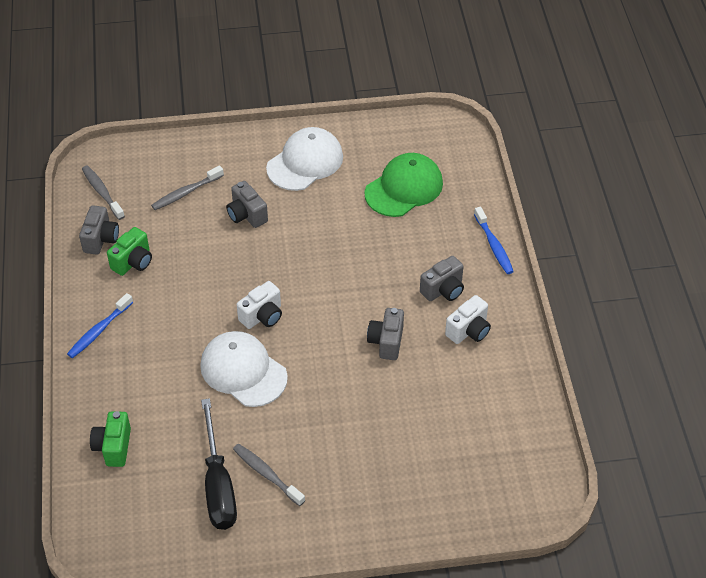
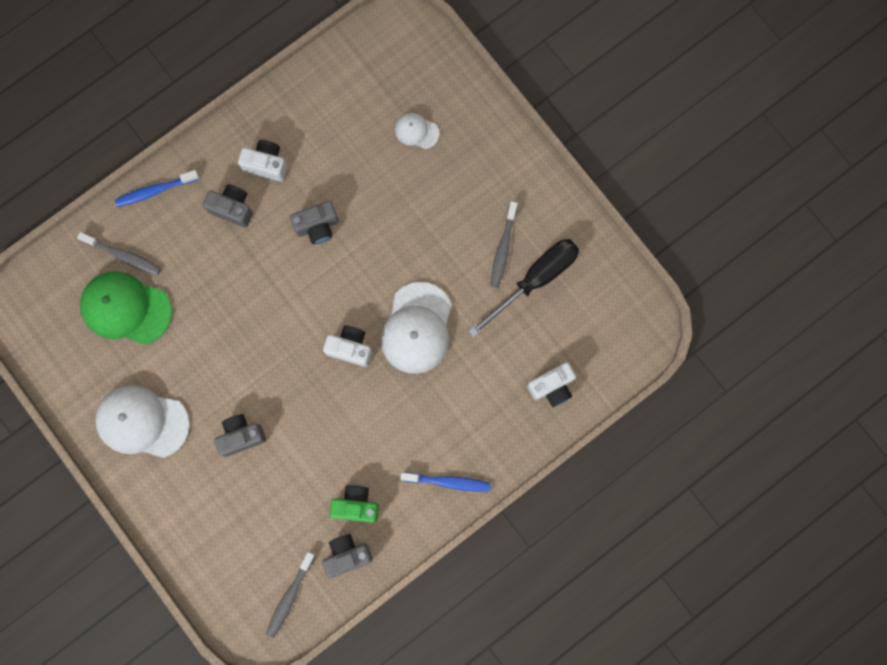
camera: 120 degrees left, 30 degrees up
(113, 447) = (552, 387): green camera -> white camera
(186, 193) = (245, 513): grey toothbrush -> grey toothbrush (123, 256)
(246, 215) = (241, 436): grey camera -> grey camera turned 135 degrees counterclockwise
(428, 460) = (416, 131): none -> white cap
(494, 246) = (155, 191): blue toothbrush -> blue toothbrush turned 150 degrees counterclockwise

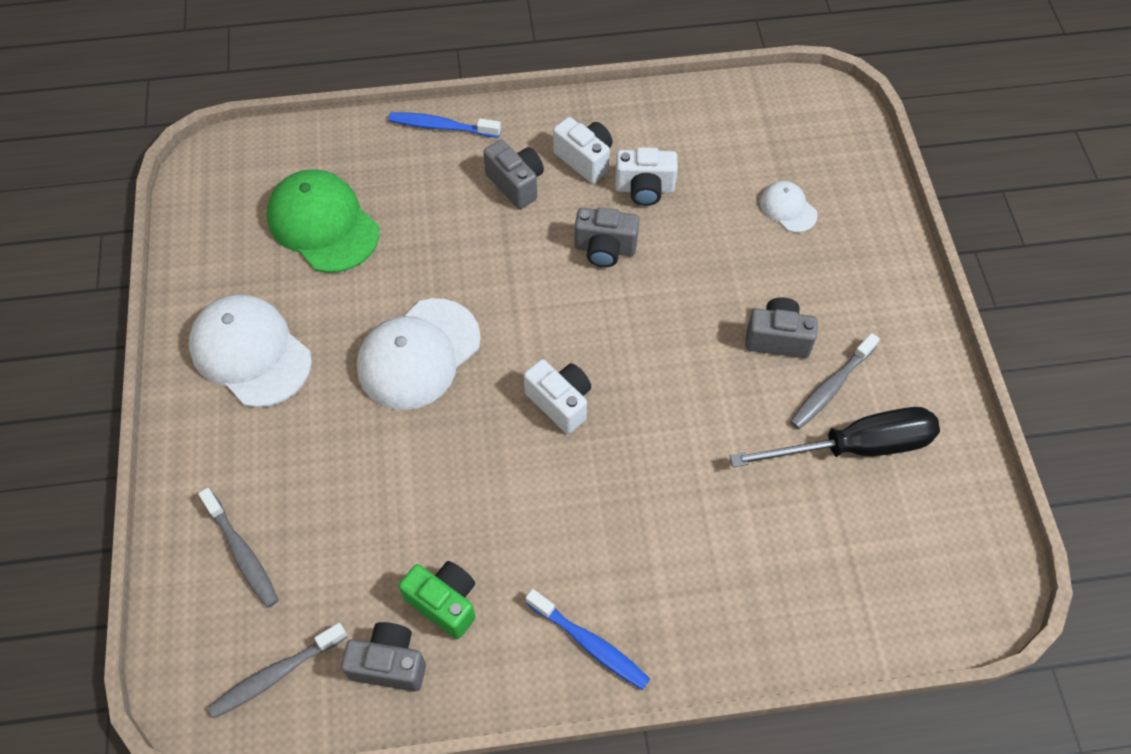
camera: 30 degrees right, 20 degrees down
(123, 256) = (359, 171): grey toothbrush -> grey toothbrush (242, 553)
(241, 436) = (355, 433): grey camera -> grey camera (777, 338)
(417, 328) = (661, 424): white cap -> white cap (418, 354)
(552, 387) = (810, 596): white camera -> white camera (644, 189)

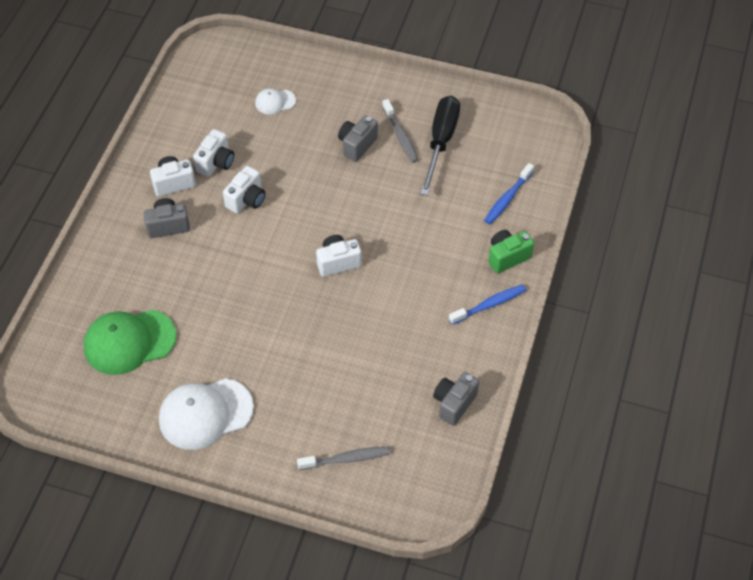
camera: 65 degrees left, 5 degrees down
(276, 674) = (432, 463): grey toothbrush -> none
(418, 354) = (262, 322): white cap -> none
(441, 126) = (93, 249): blue toothbrush -> blue toothbrush (507, 198)
(444, 602) = (431, 364): green camera -> green camera (507, 257)
(605, 249) = (247, 200): grey camera -> white camera

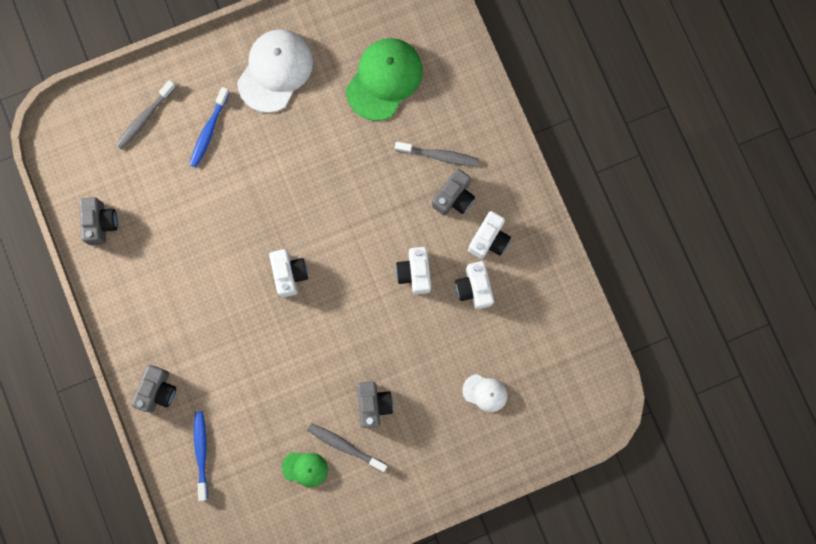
camera: 140 degrees right, 25 degrees up
(148, 259) = (439, 156): none -> grey toothbrush
(275, 102) = (485, 393): white cap -> white cap turned 75 degrees clockwise
(338, 262) = (289, 274): white camera -> white camera turned 45 degrees counterclockwise
(441, 142) = (305, 468): black screwdriver -> green cap
(489, 305) = (138, 332): blue toothbrush -> blue toothbrush (209, 131)
(507, 257) = (158, 391): green camera -> grey camera

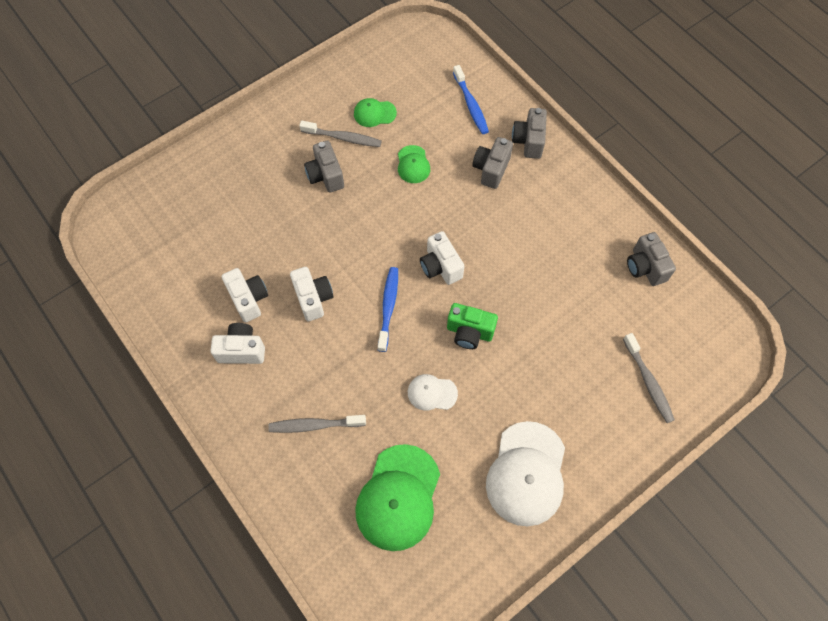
camera: 165 degrees right, 15 degrees down
(144, 118) = (648, 382): grey toothbrush -> grey toothbrush turned 135 degrees clockwise
(209, 131) = (575, 386): blue toothbrush -> blue toothbrush (388, 307)
(283, 203) = (469, 332): none -> green camera
(283, 394) = (413, 164): none -> green cap
(454, 198) = (288, 384): grey camera -> grey camera (491, 169)
(485, 393) = (220, 209): white cap -> white cap (432, 393)
(489, 239) = (242, 350): white camera -> white camera turned 75 degrees clockwise

